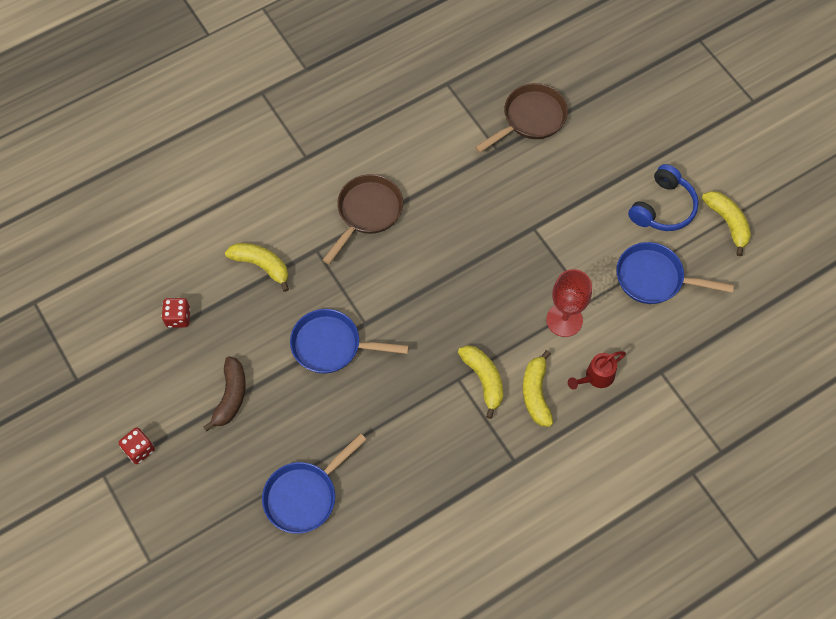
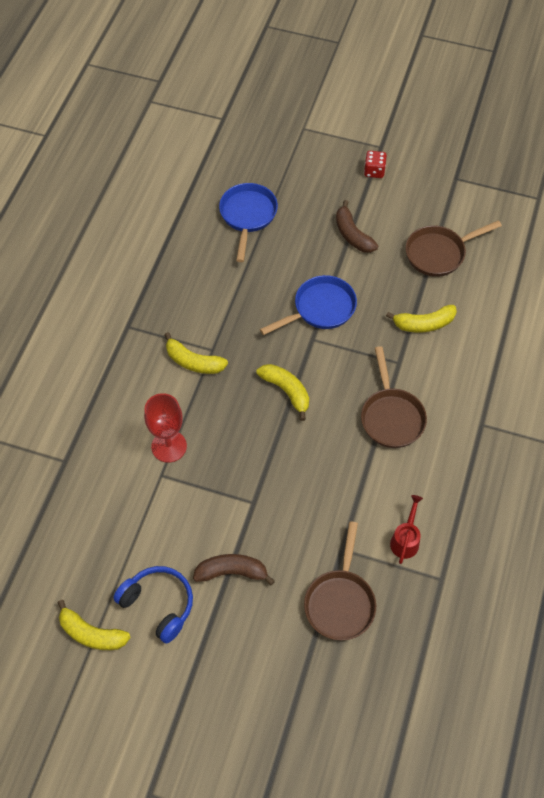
camera: 140 degrees right, 5 degrees down
(178, 318) = (439, 253): red dice -> brown pan
(536, 394) = (148, 379): yellow banana -> yellow banana (286, 391)
(591, 191) = (232, 572): none -> brown banana
(596, 377) = (112, 421): red watering can -> red watering can (405, 540)
(654, 278) = (121, 533): blue pan -> none
(663, 207) = (158, 604): blue headphones -> blue headphones turned 135 degrees clockwise

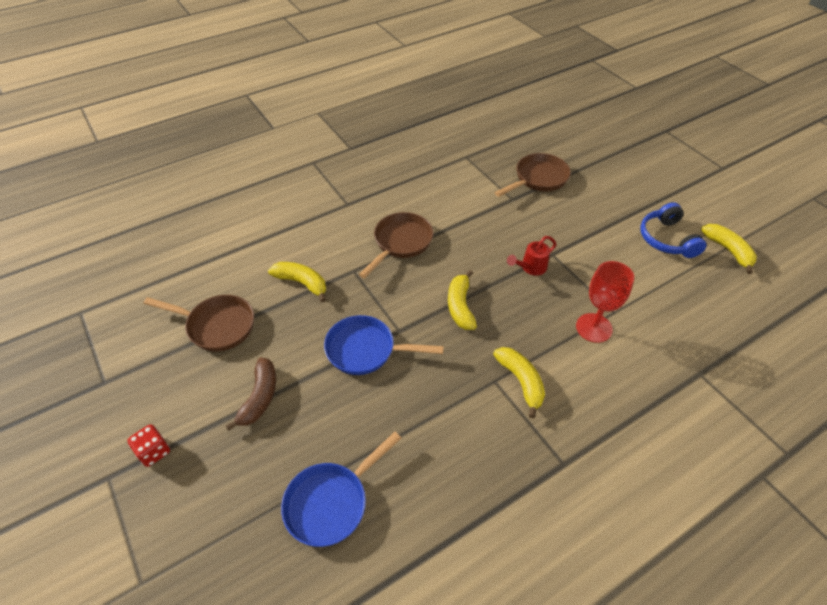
camera: 140 degrees left, 10 degrees down
(232, 572) = (599, 227): brown banana -> none
(405, 540) = (467, 182): red watering can -> red watering can (530, 267)

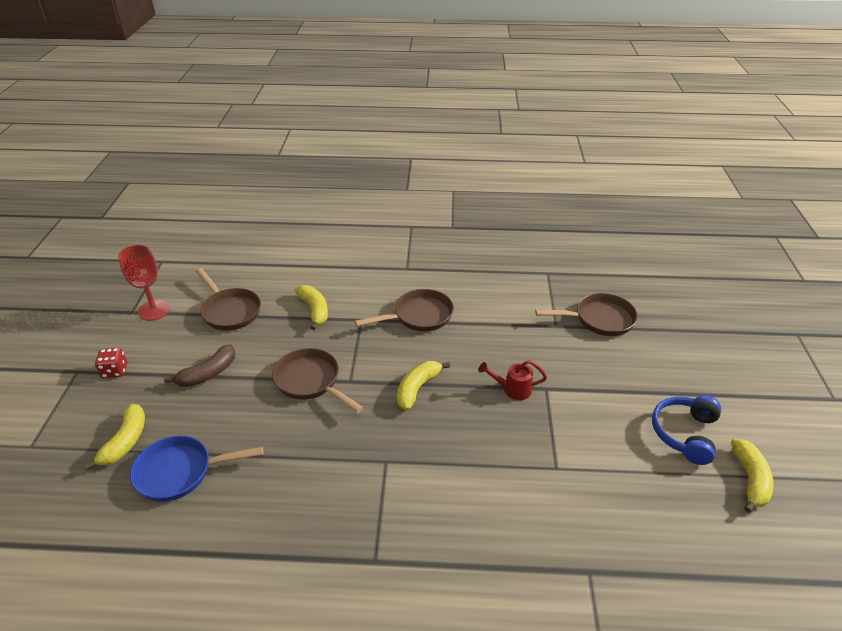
camera: 35 degrees right, 10 degrees down
(366, 350) = (311, 381): blue pan -> brown pan
(521, 381) = (406, 474): yellow banana -> yellow banana (126, 441)
(594, 328) = (520, 470): red goblet -> red goblet (154, 310)

